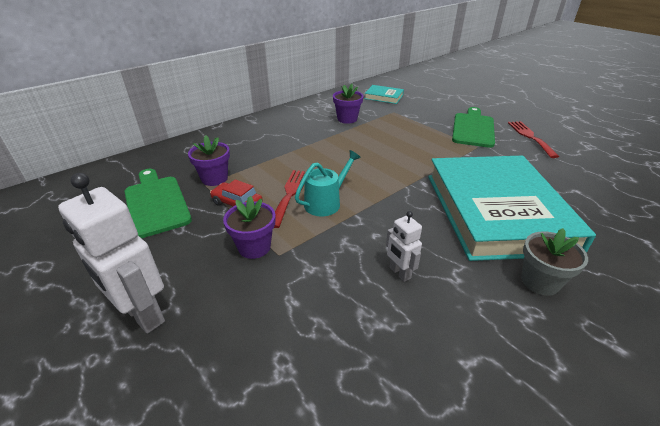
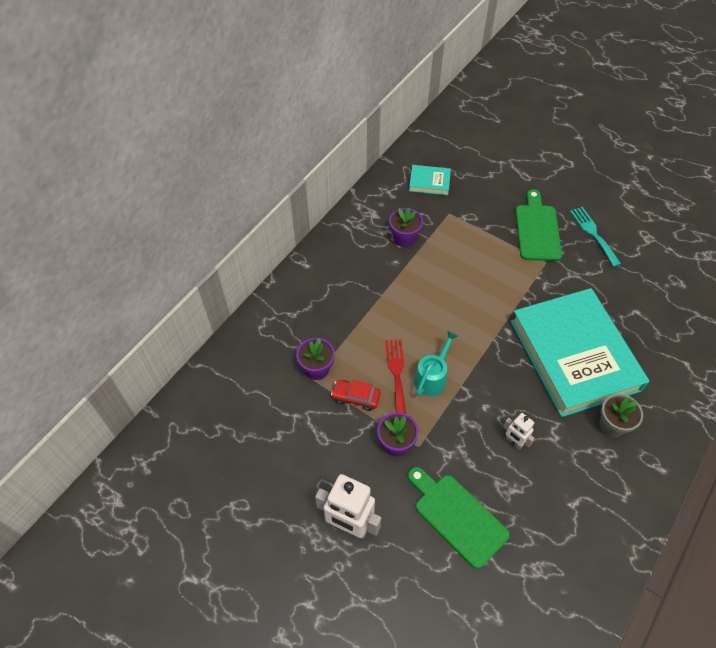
camera: 15 degrees left, 20 degrees up
(156, 203) = (283, 414): green cutting board -> green cutting board (457, 516)
(530, 137) = (593, 233): red fork -> turquoise fork

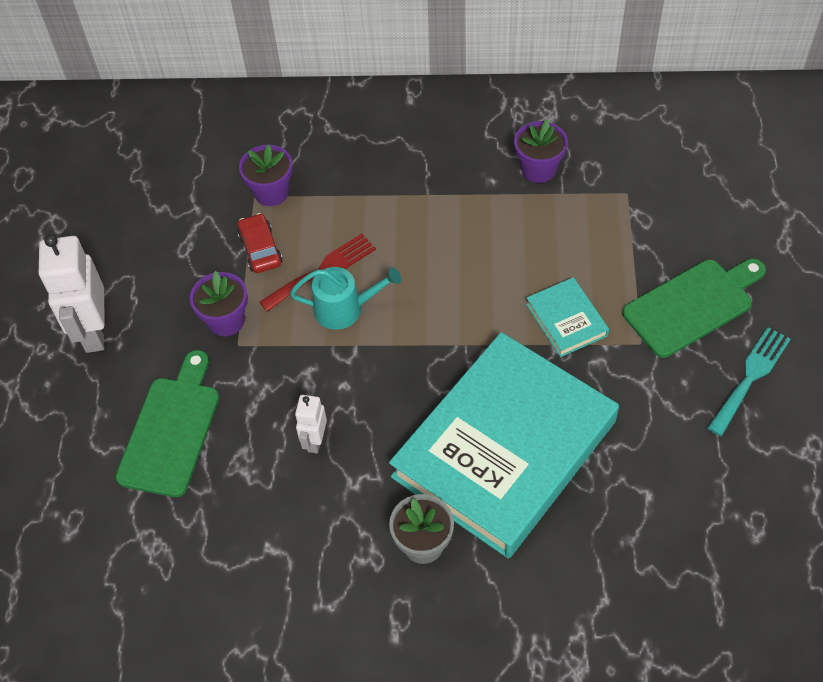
camera: 60 degrees right, 0 degrees up
(429, 182) = (662, 144): turquoise book -> turquoise book (566, 320)

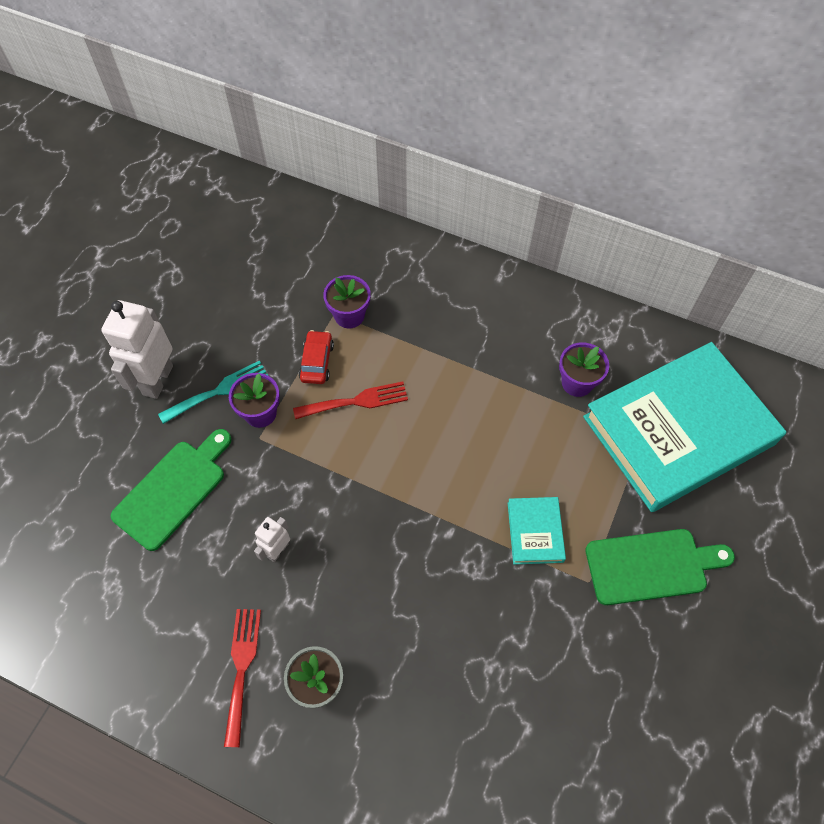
camera: 20 degrees right, 5 degrees up
(336, 563) = (242, 668): none -> red fork
(344, 309) = (357, 442): turquoise watering can -> none
(504, 449) = (426, 628): turquoise book -> turquoise book (678, 430)
(750, 377) = (672, 657): turquoise fork -> turquoise fork (219, 391)

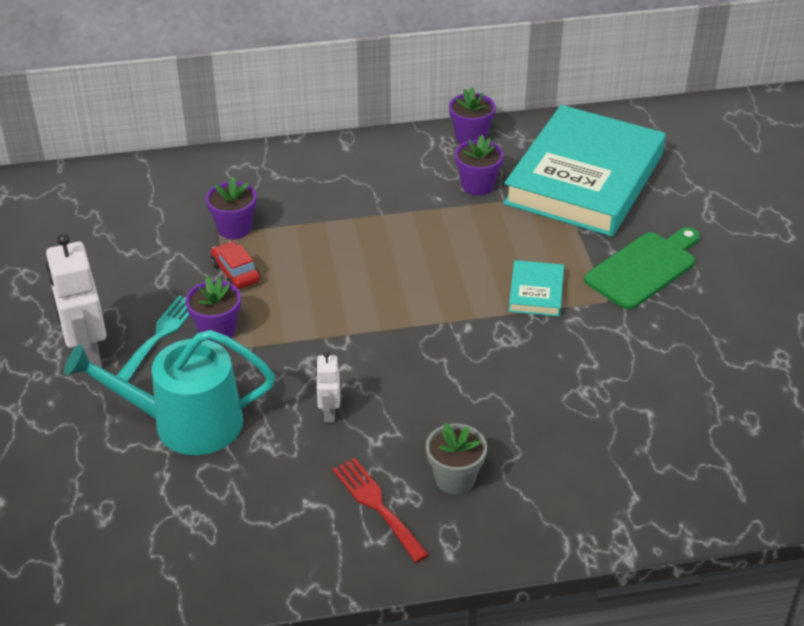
camera: 35 degrees left, 20 degrees down
(173, 490) = (186, 423): green cutting board -> turquoise watering can
(356, 401) = (300, 282): red fork -> none
(535, 532) = (536, 292): turquoise book -> turquoise book turned 45 degrees clockwise
(613, 325) = (470, 137): none -> purple flower pot

